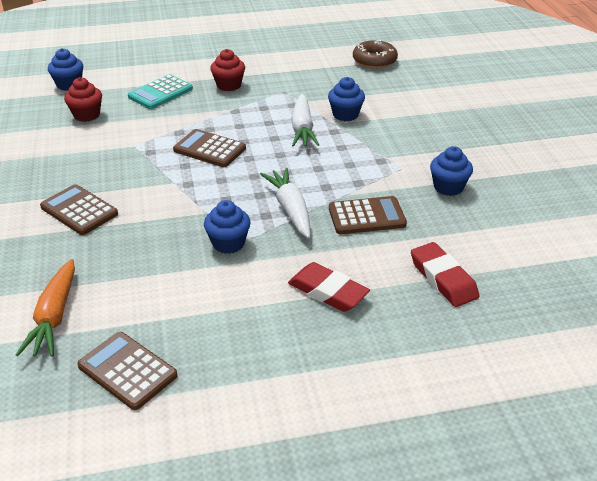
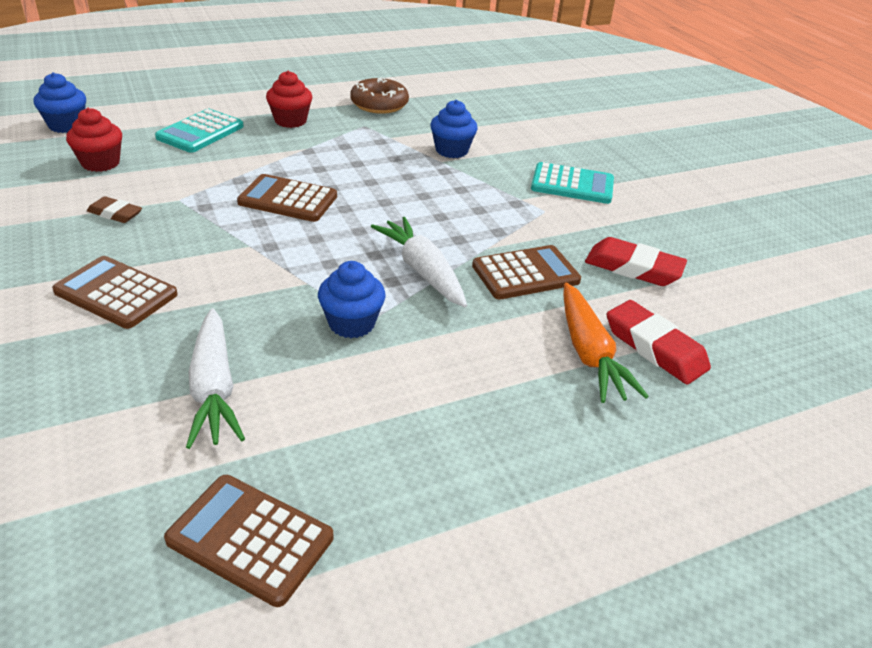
camera: 15 degrees left, 0 degrees up
(54, 316) = (108, 461): orange carrot -> orange carrot (589, 353)
(89, 154) = (115, 214): none -> brown eraser
(302, 128) = (403, 169): white carrot -> white carrot (214, 388)
(328, 292) = (513, 380): red eraser -> red eraser (633, 268)
(374, 61) = (463, 89): brown donut -> brown donut (379, 104)
(432, 147) = (572, 184): none -> turquoise calculator
(448, 187) = (611, 231): blue cupcake -> none

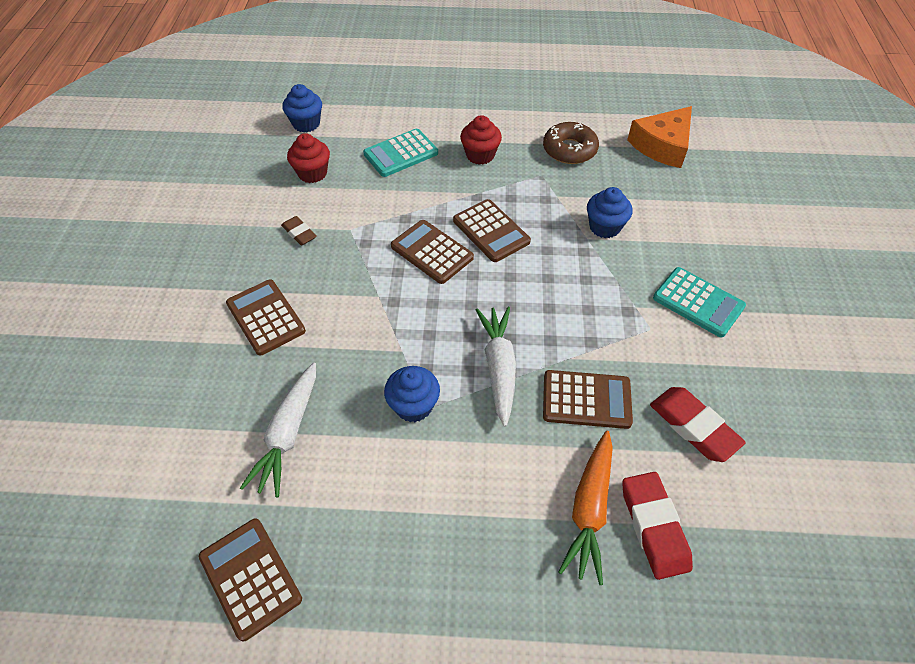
camera: 30 degrees right, 15 degrees up
(341, 173) = (491, 231): none -> brown calculator
(463, 90) = (662, 145): none -> orange cheese

